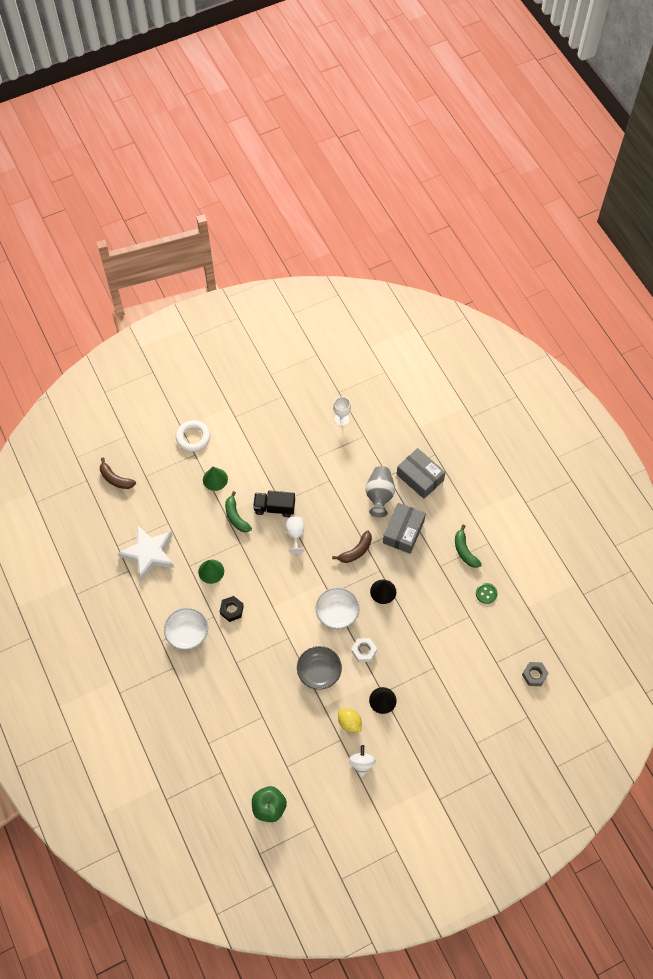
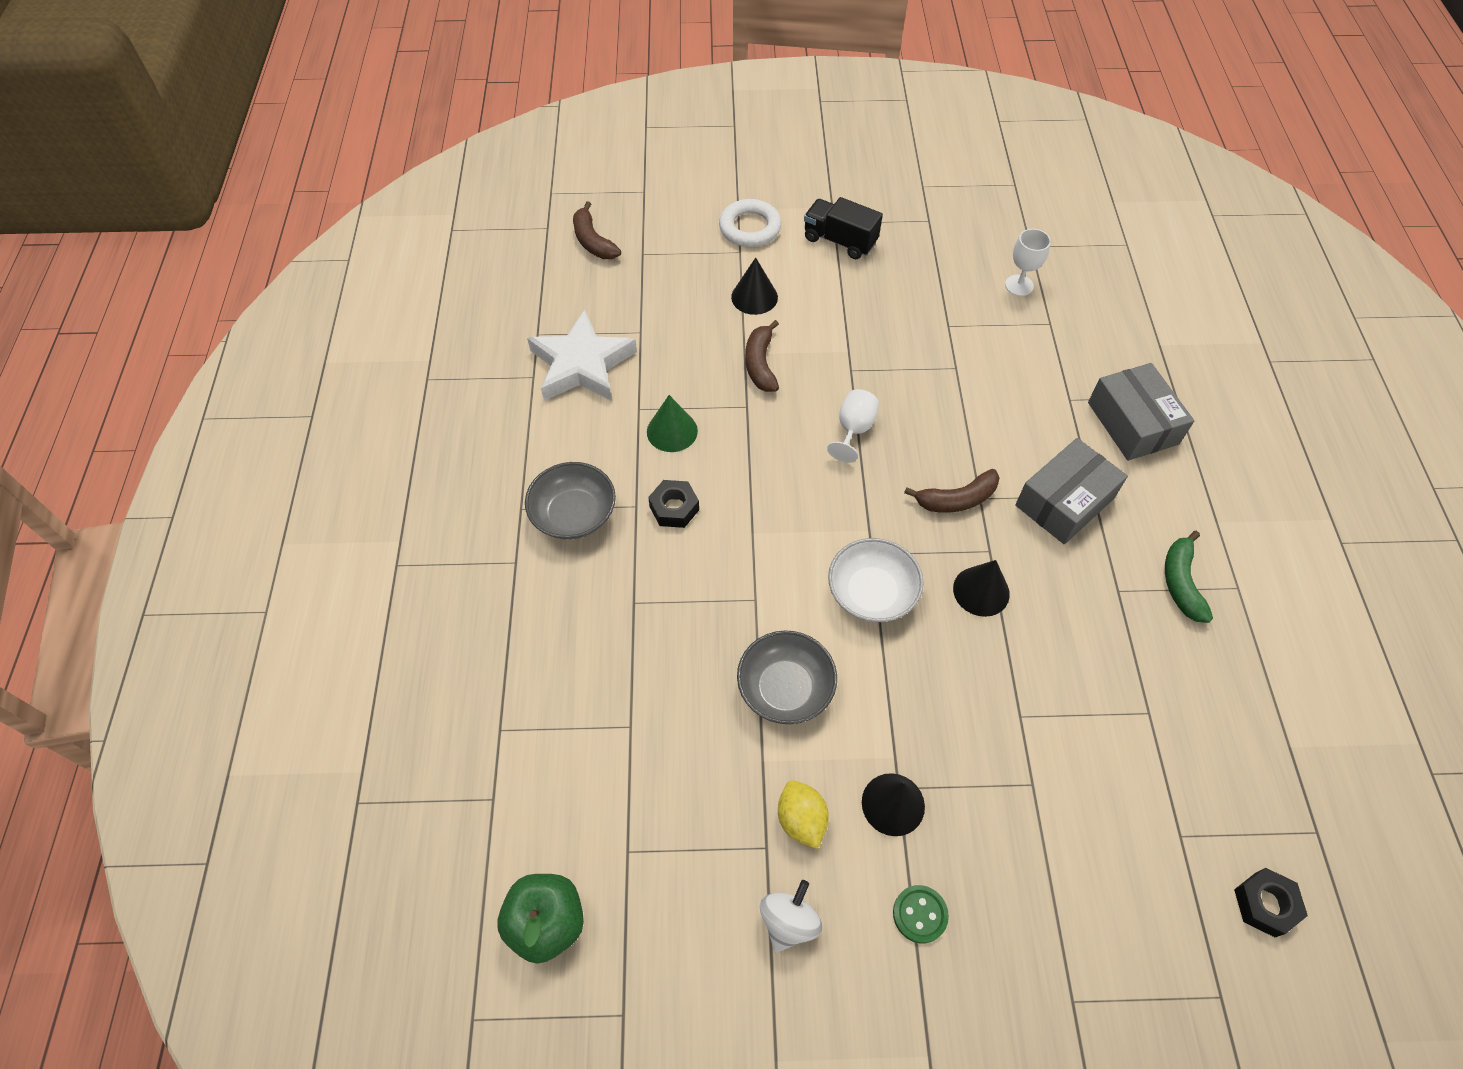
camera: 25 degrees right, 5 degrees down
(187, 633) = (574, 514): white bowl -> grey bowl
(215, 479) = (754, 297): green cone -> black cone
(236, 517) = (760, 364): green banana -> brown banana
(274, 508) = (836, 375): black truck -> black truck (840, 241)
(364, 651) = (894, 687): white nut -> none
(379, 496) = (1041, 425): grey vase -> none
(486, 593) = (1202, 682): green button -> green button (920, 914)
(534, 675) = (1265, 904): grey nut -> black nut

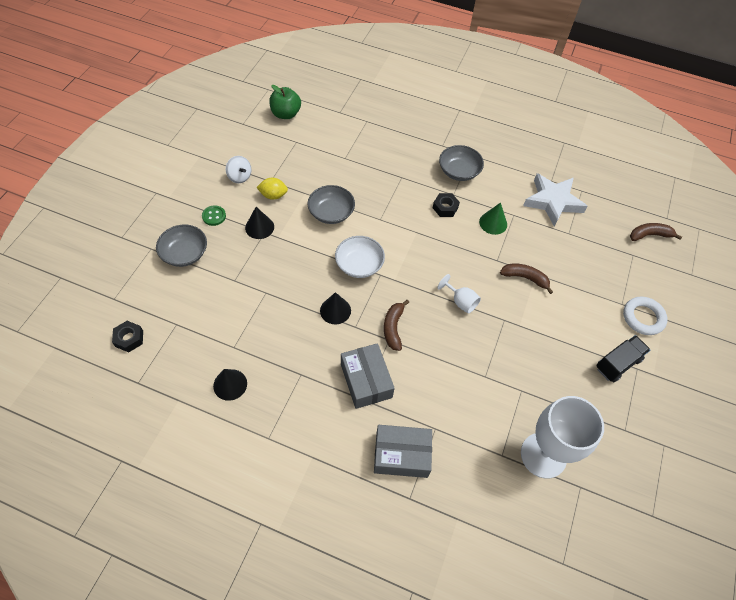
camera: 110 degrees right, 0 degrees up
(754, 297) = (579, 296): black cone -> black cone (230, 384)
(1019, 285) = (543, 455): white goblet -> white goblet, size x2.16
(1039, 918) = (185, 253): none -> grey bowl
(1181, 583) = (287, 409): green banana -> none

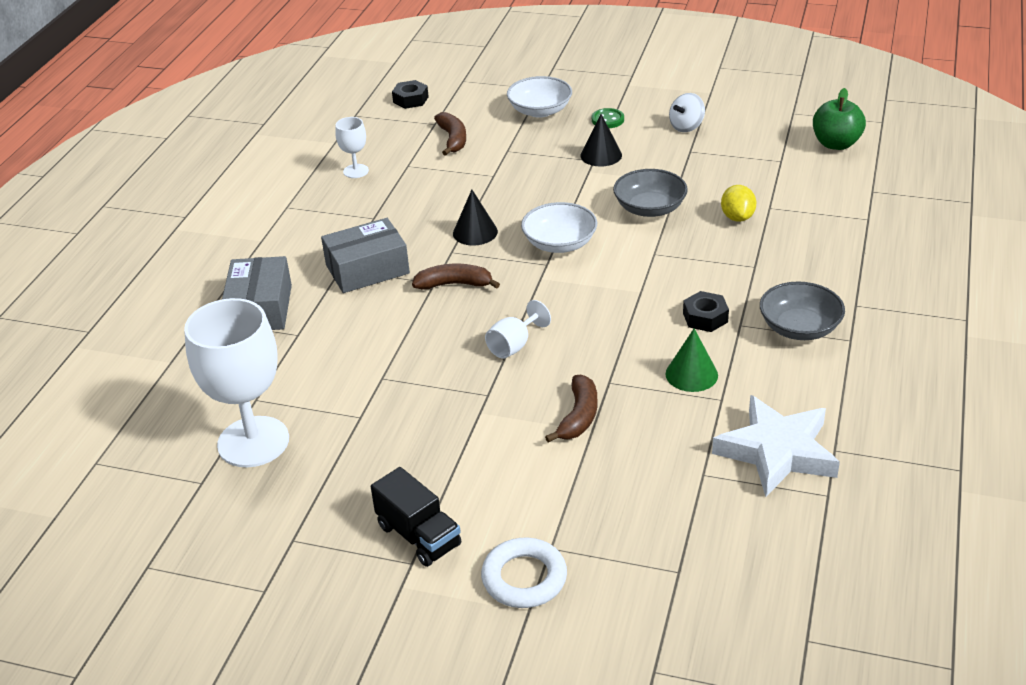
camera: 90 degrees right, 20 degrees down
(185, 253) = (540, 111): grey bowl -> white bowl
(230, 384) = (356, 171): black cone -> white goblet
(273, 195) = (663, 157): yellow lemon -> yellow lemon (737, 217)
(650, 235) = (743, 603): brown banana -> brown banana (453, 139)

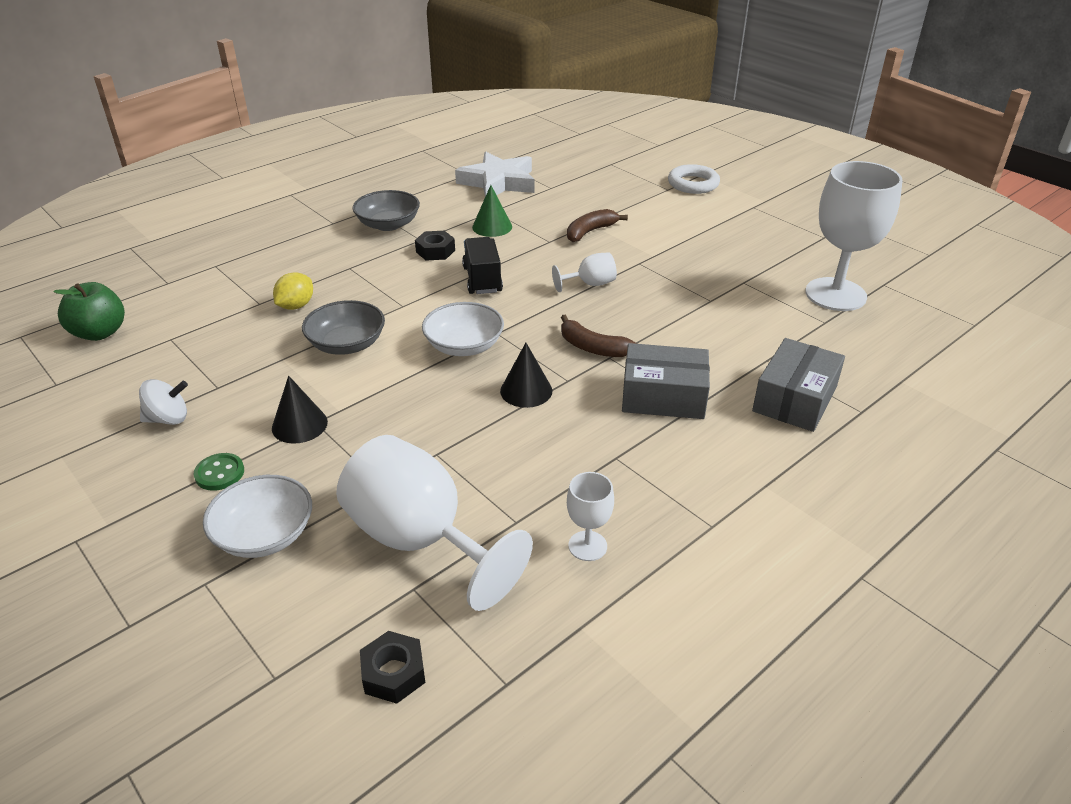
camera: 150 degrees left, 0 degrees up
(419, 536) = (741, 215): black truck -> black truck (482, 279)
(453, 139) = (420, 540): brown banana -> white goblet

